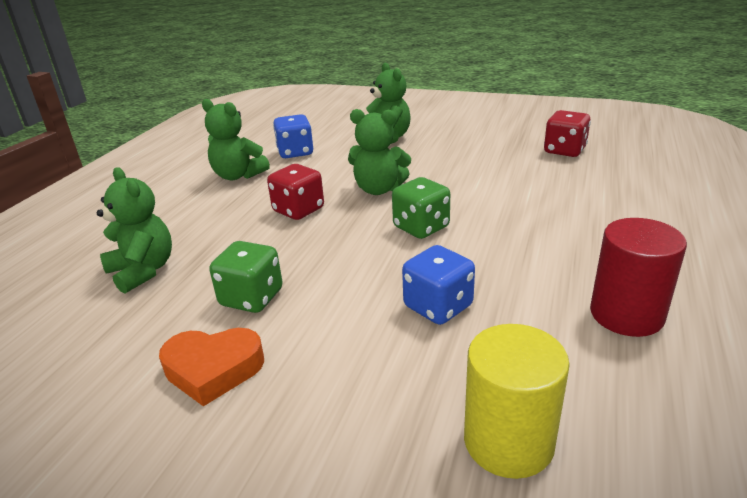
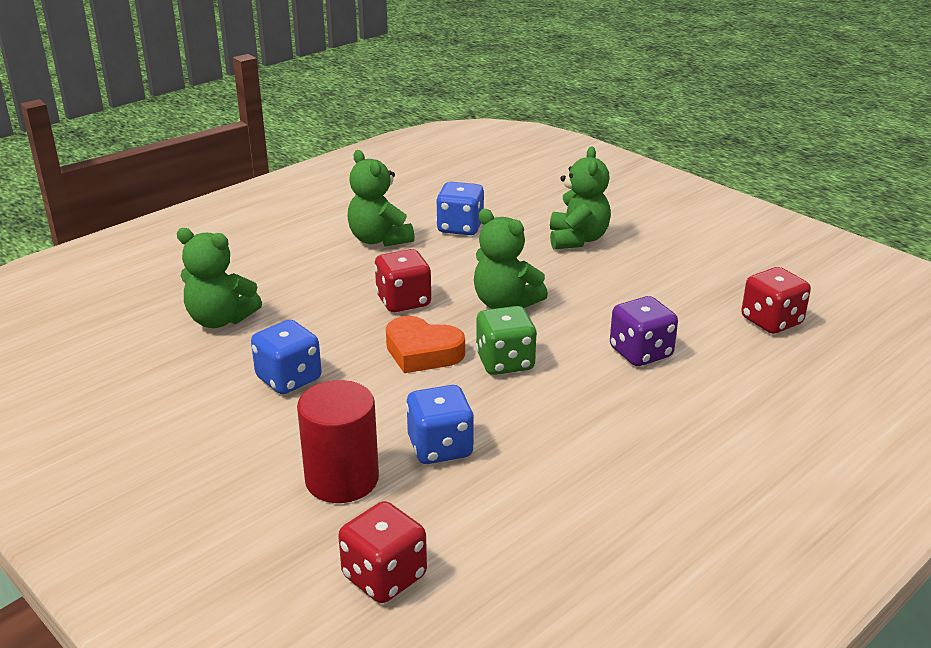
camera: 25 degrees right, 0 degrees up
(143, 271) = (220, 320): green teddy bear -> green teddy bear turned 120 degrees clockwise
(213, 370) = (212, 430): orange heart -> orange heart (422, 352)
(251, 298) = (289, 379): green dice -> blue dice
(508, 192) = (640, 353): none -> purple dice
(508, 441) = (384, 576): yellow cylinder -> red dice
(626, 314) = (608, 522): red cylinder -> red cylinder (342, 479)

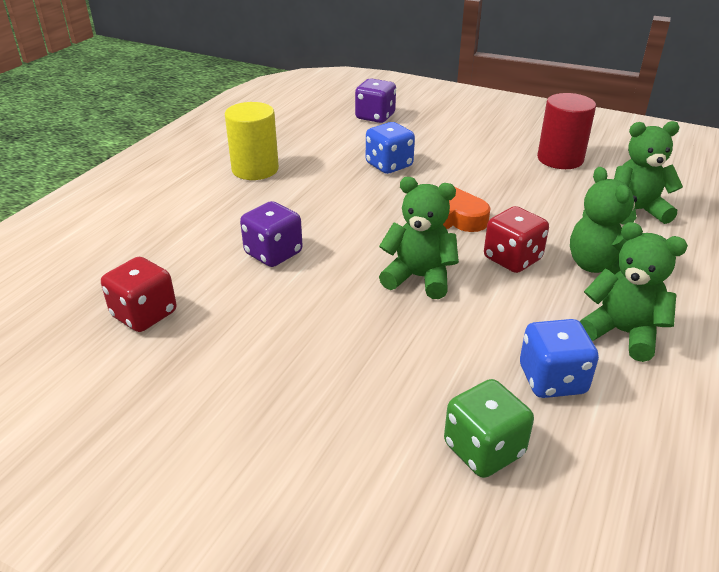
camera: 160 degrees right, 5 degrees up
(289, 379) = (526, 182): blue dice -> none
(342, 479) = (431, 143): red cylinder -> red cylinder (560, 159)
(384, 576) = (375, 117): red dice -> purple dice
(505, 362) = (383, 223): green dice -> green dice (483, 449)
(577, 239) = (391, 396): green teddy bear -> green teddy bear (598, 266)
(643, 485) = (255, 169): none -> yellow cylinder

